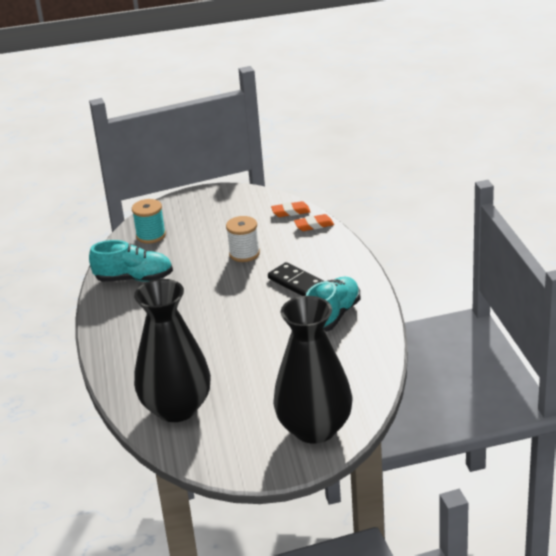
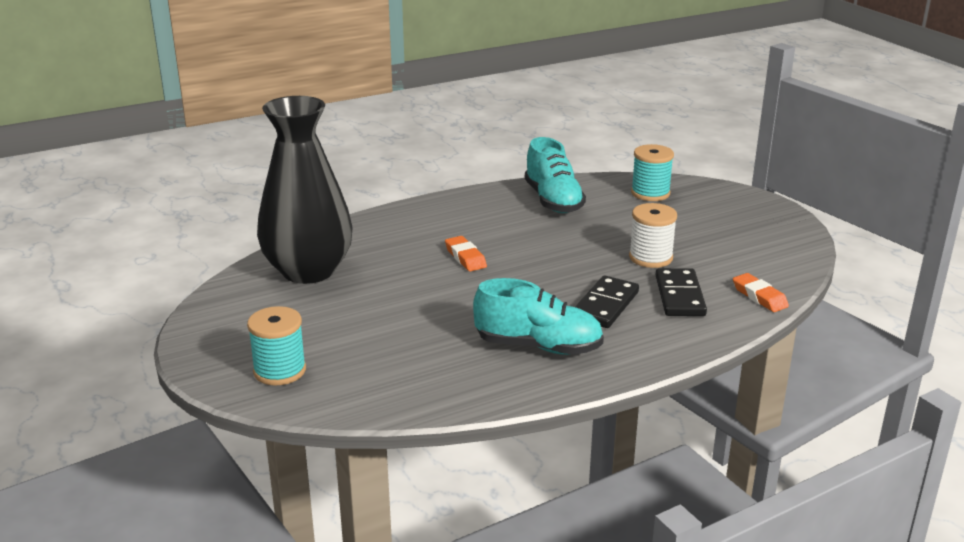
camera: 70 degrees right, 5 degrees down
(291, 212) = (780, 273): orange eraser -> orange eraser (465, 257)
(298, 253) = (680, 296): none -> black domino
(315, 429) = (280, 371): black vase -> turquoise spool

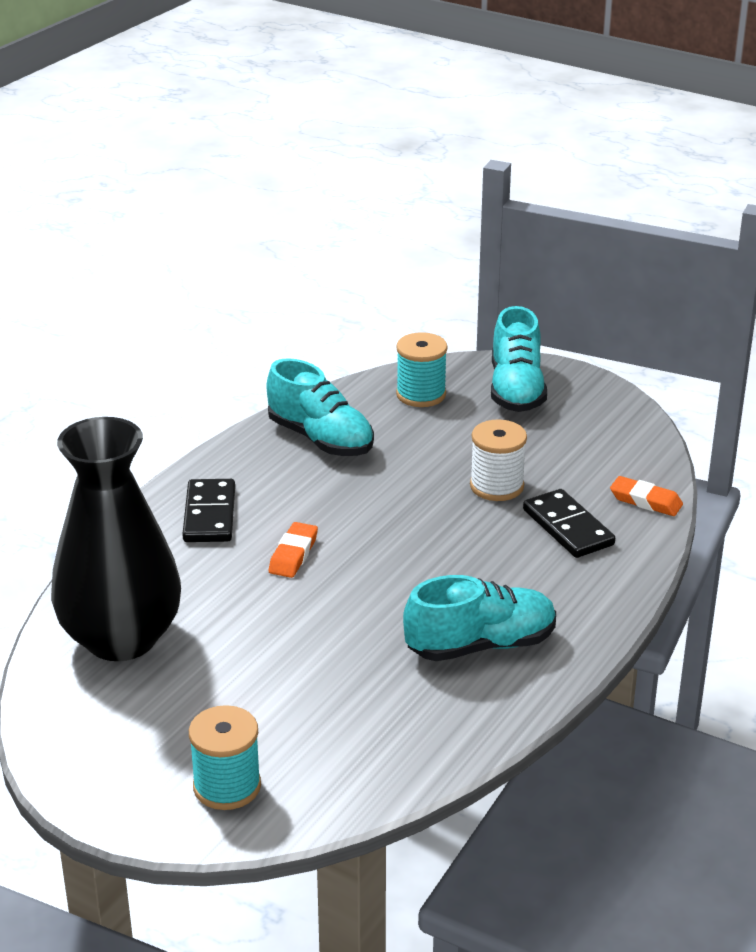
camera: 30 degrees left, 5 degrees up
(465, 257) = (293, 554): orange eraser -> orange eraser turned 75 degrees clockwise
(605, 305) = (504, 567): black domino -> black domino (210, 515)
(724, 207) = (516, 390): none -> turquoise shoe

